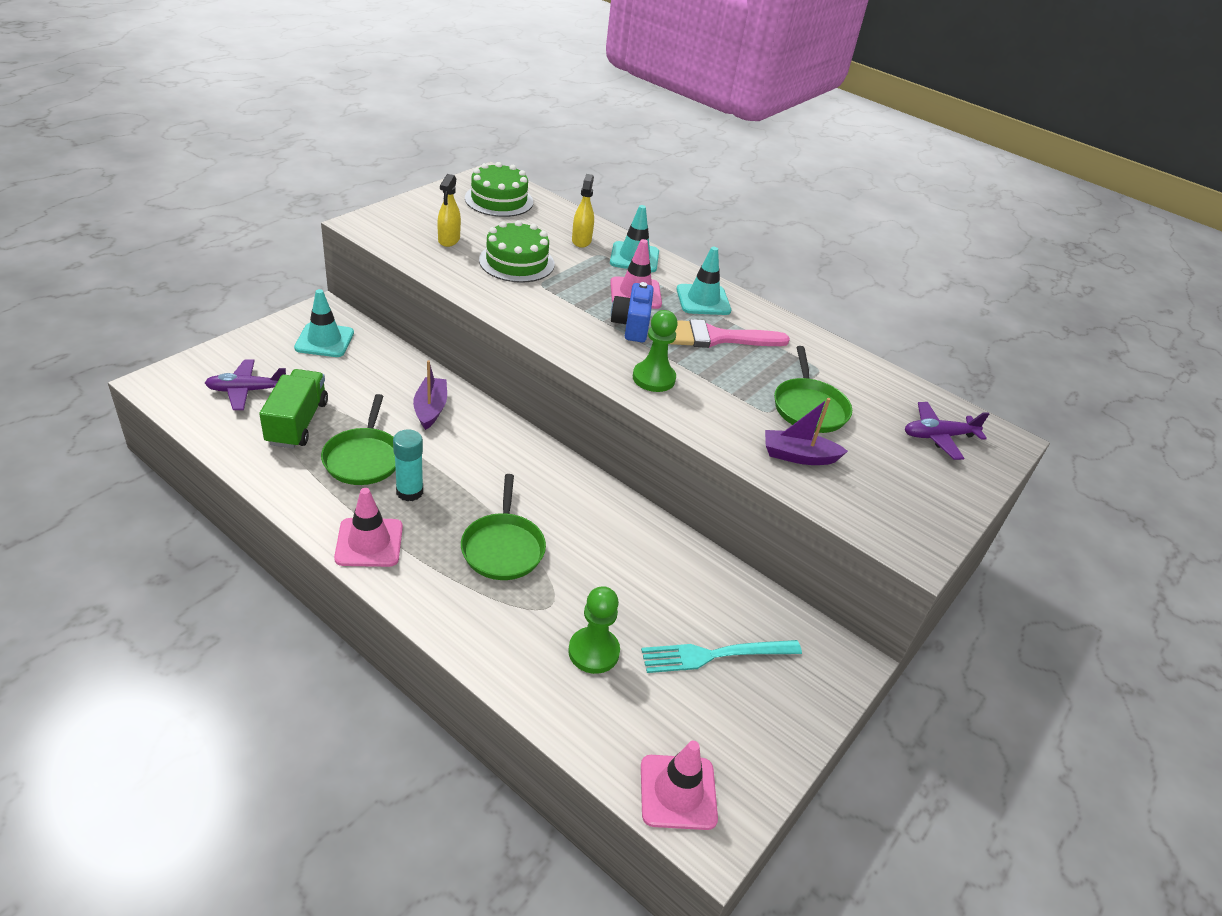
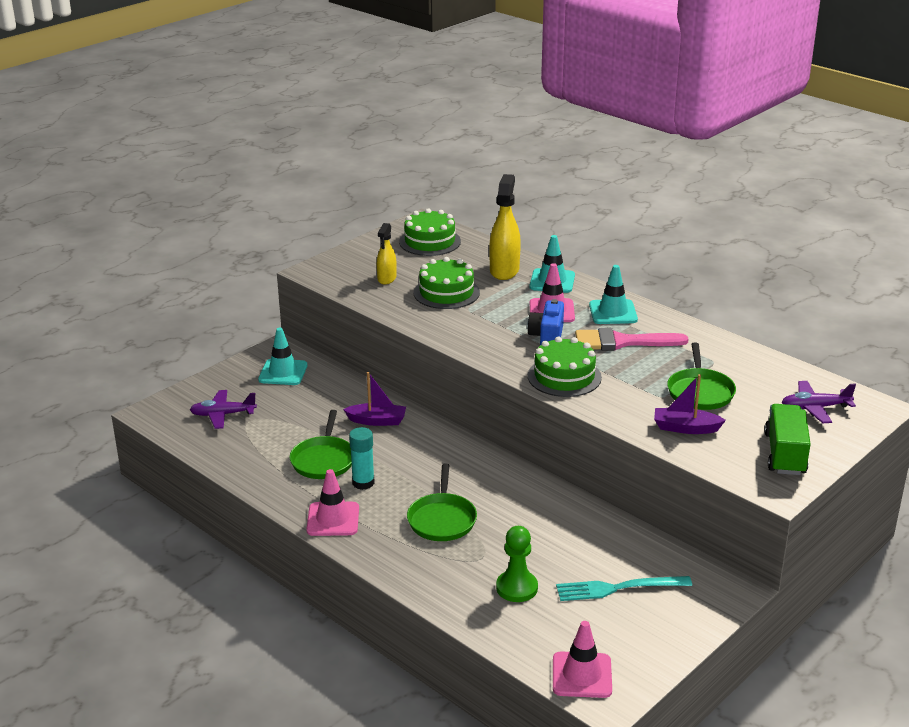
camera: 10 degrees right, 10 degrees down
(297, 423) = (267, 436): green truck -> green truck (785, 454)
(430, 409) = (377, 421): purple boat -> purple boat turned 90 degrees clockwise
(581, 241) = (504, 270): yellow spray bottle -> yellow spray bottle, size x1.64
(653, 378) = (564, 376): green pawn -> green cake

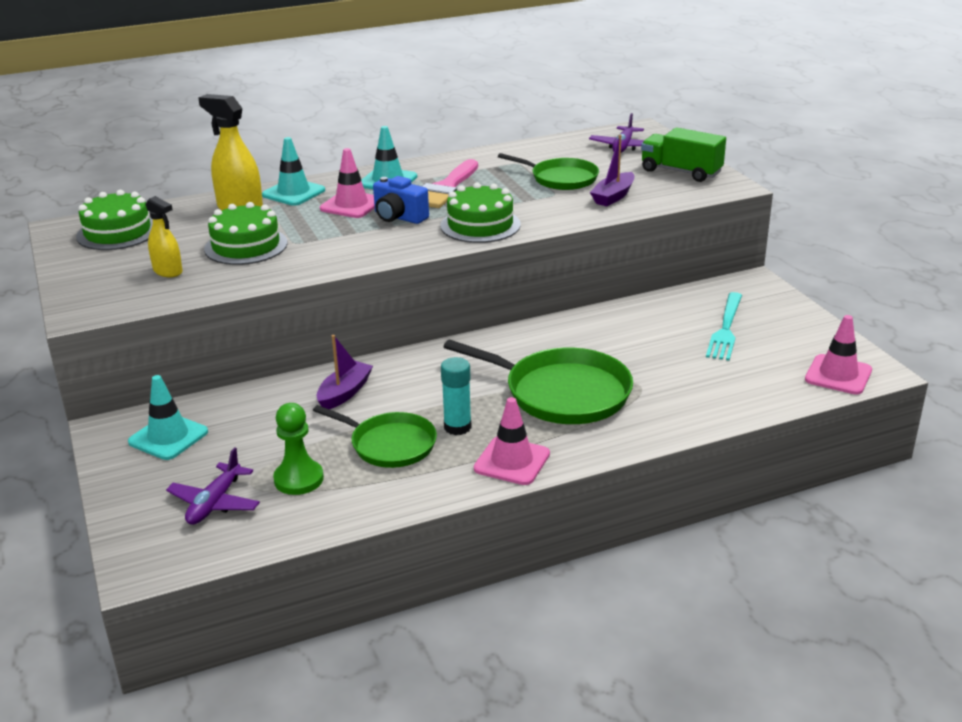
camera: 65 degrees left, 0 degrees up
(442, 519) = (561, 393): green pan -> green pan, size x1.56
(517, 588) = (698, 377): green pawn -> green pawn (299, 479)

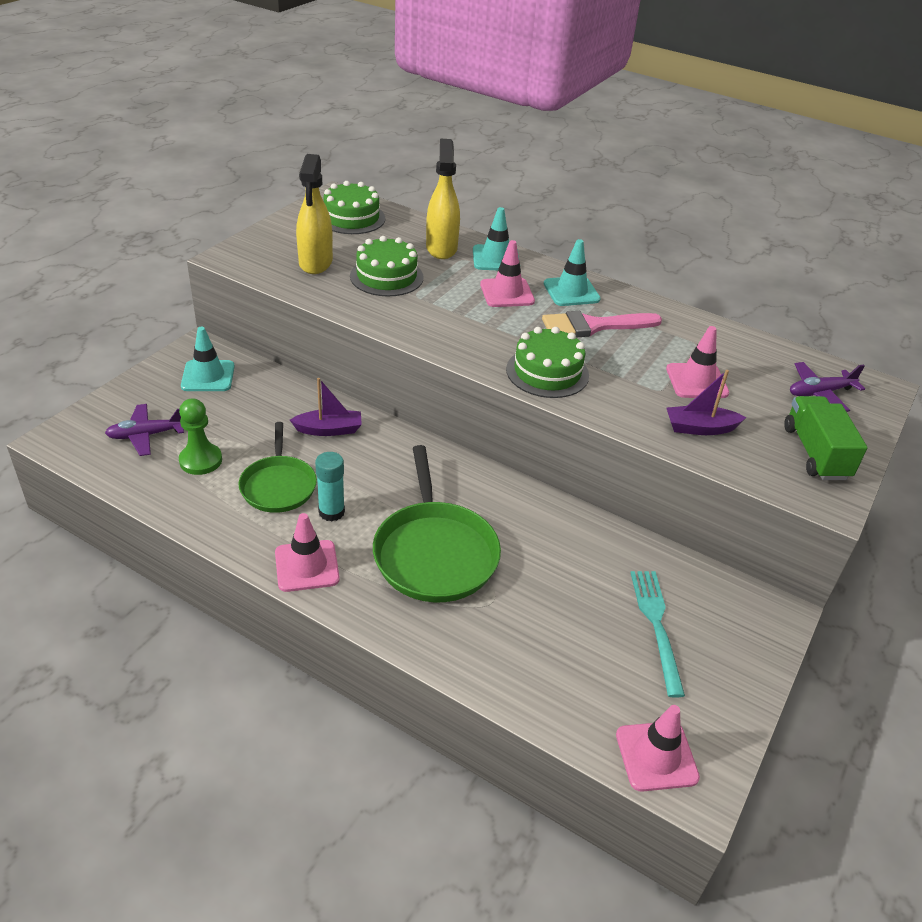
camera: 50 degrees right, 10 degrees up
(168, 271) = (315, 263): yellow spray bottle -> yellow spray bottle, size x1.64
(399, 217) = (512, 324): blue camera -> none
(561, 178) = (696, 381): green pan -> pink traffic cone
(725, 329) = (656, 625): turquoise fork -> turquoise fork turned 105 degrees clockwise

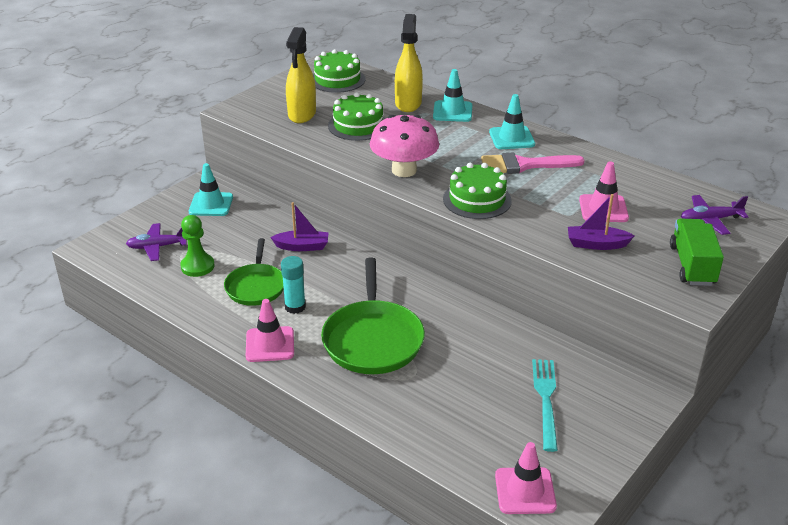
camera: 10 degrees right, 5 degrees down
(452, 335) = (404, 170): none -> pink mushroom
(507, 293) = (456, 139): pink traffic cone -> none

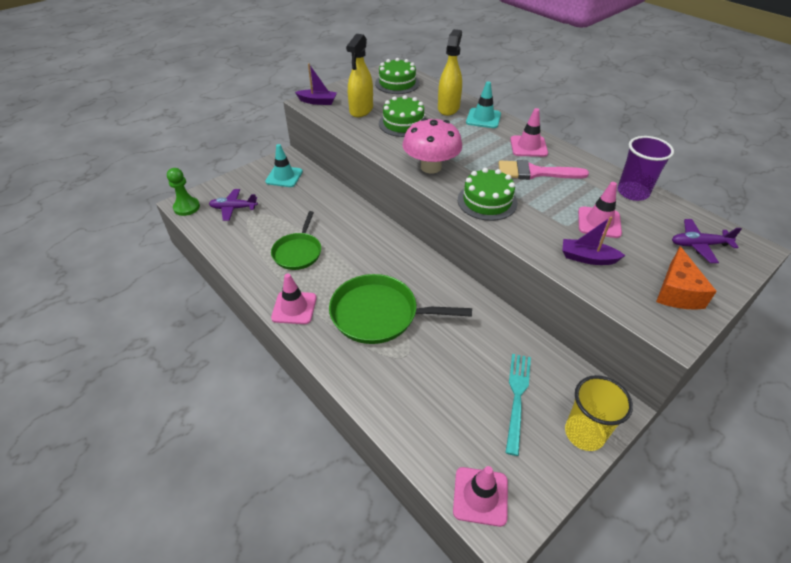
camera: 10 degrees right, 10 degrees up
(197, 266) = (258, 229): green pawn -> green pawn (186, 207)
(295, 307) = (324, 275): turquoise glue stick -> none
(302, 246) = (344, 221): purple boat -> purple boat (317, 101)
(373, 339) = (379, 314): green pan -> green pan turned 90 degrees clockwise
(511, 138) = (528, 146): turquoise traffic cone -> pink traffic cone
(622, 422) = (584, 433): none -> yellow cup
(635, 175) = (632, 192): none -> purple cup
(692, 265) = (677, 292): green truck -> orange cheese

